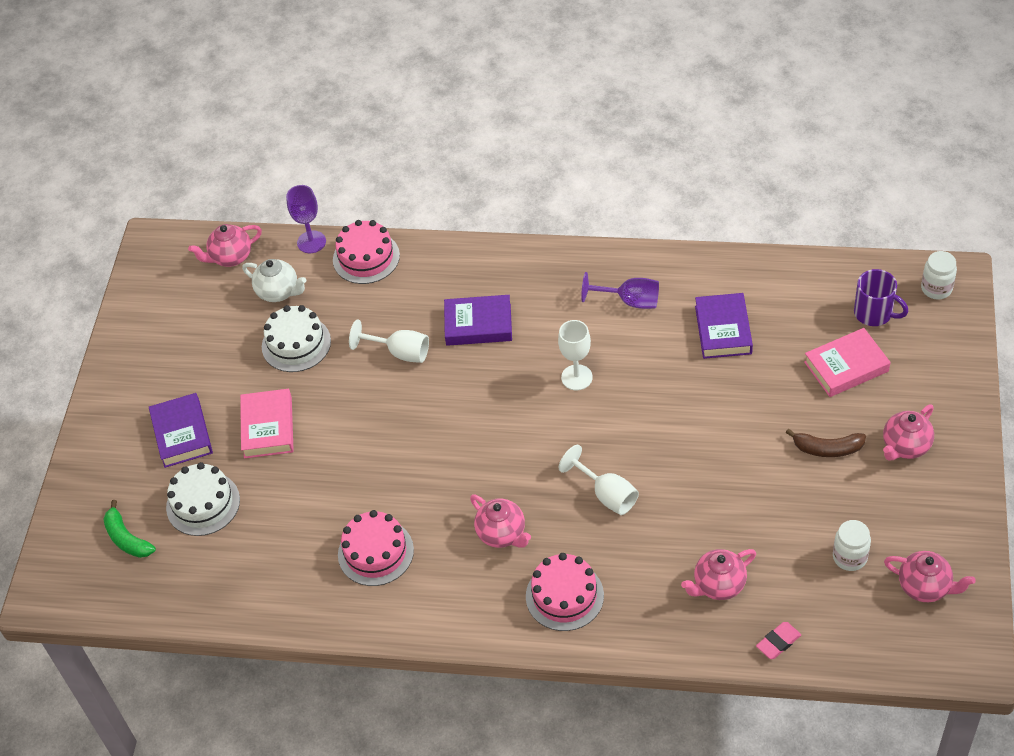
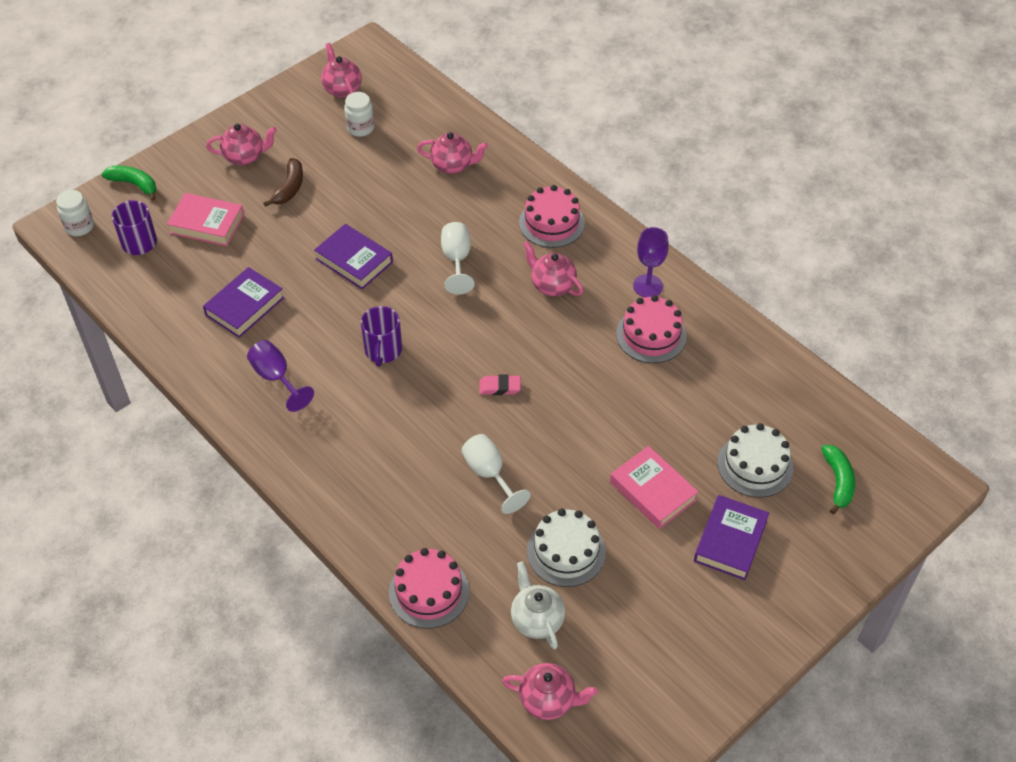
camera: 145 degrees left, 0 degrees up
(268, 427) = (652, 491): pink book -> pink book turned 75 degrees counterclockwise
(311, 242) = (460, 652): purple goblet -> purple goblet (648, 286)
(478, 324) = (405, 449): purple book -> purple book (354, 260)
(502, 534) = (552, 285): pink teapot -> pink teapot turned 45 degrees counterclockwise
(576, 377) = (383, 351): white goblet -> purple mug
(778, 642) = (456, 118): pink eraser -> pink eraser (500, 387)
(827, 449) = (289, 188): brown banana -> brown banana turned 60 degrees clockwise
(953, 351) = (134, 184): none -> green banana

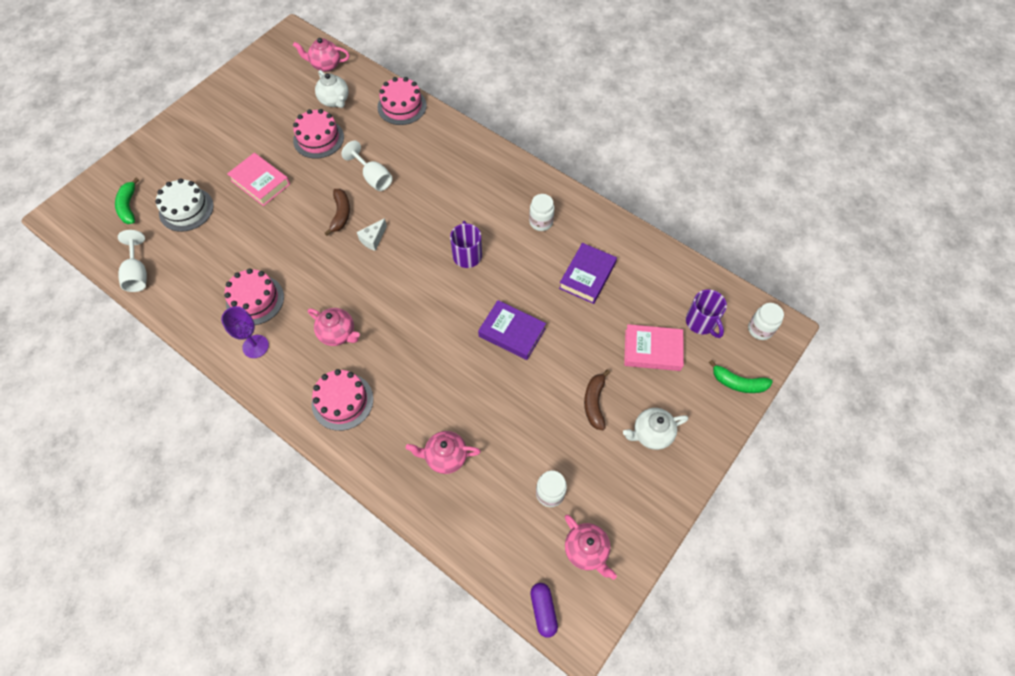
camera: 170 degrees right, 10 degrees up
(245, 157) = (651, 434): pink teapot -> white teapot
(276, 378) = (541, 222): purple goblet -> white jar
(392, 61) = (543, 610): none -> purple capsule
(457, 260) = (423, 347): white goblet -> white goblet (138, 273)
(500, 387) = (373, 239): pink eraser -> white cheese
(539, 427) = (341, 214): none -> brown banana
(566, 551) = (318, 138): white cake -> pink cake
(730, 541) = (211, 159): purple book -> none

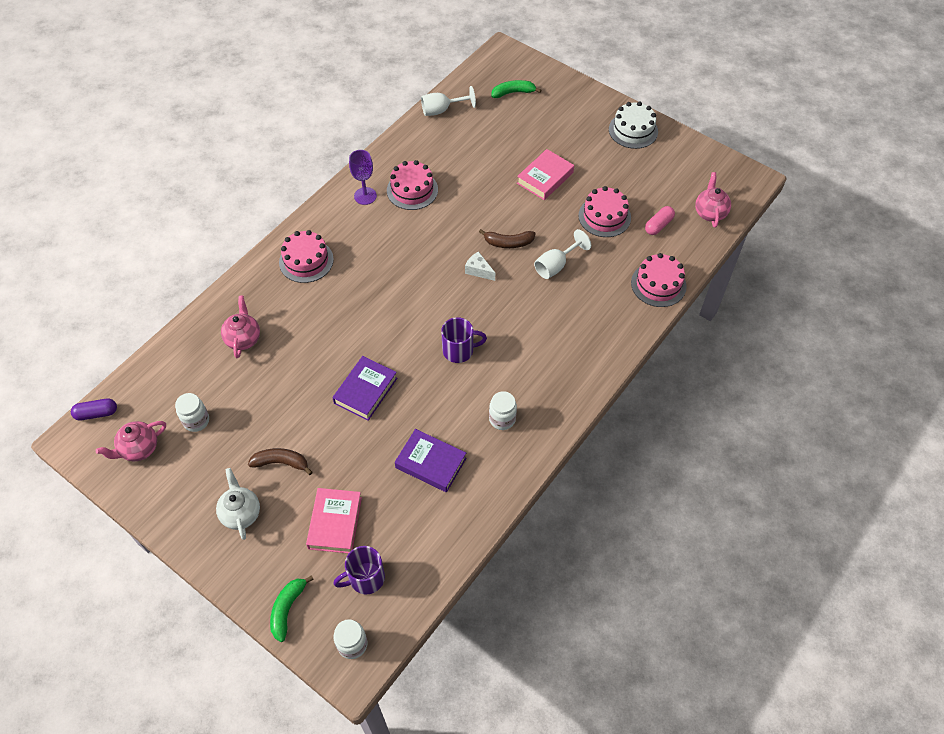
camera: 90 degrees right, 5 degrees down
(186, 209) = (511, 130): white cake -> white cake (633, 130)
(335, 101) = (658, 225): white teapot -> pink capsule
(338, 334) = (373, 252): pink teapot -> none

